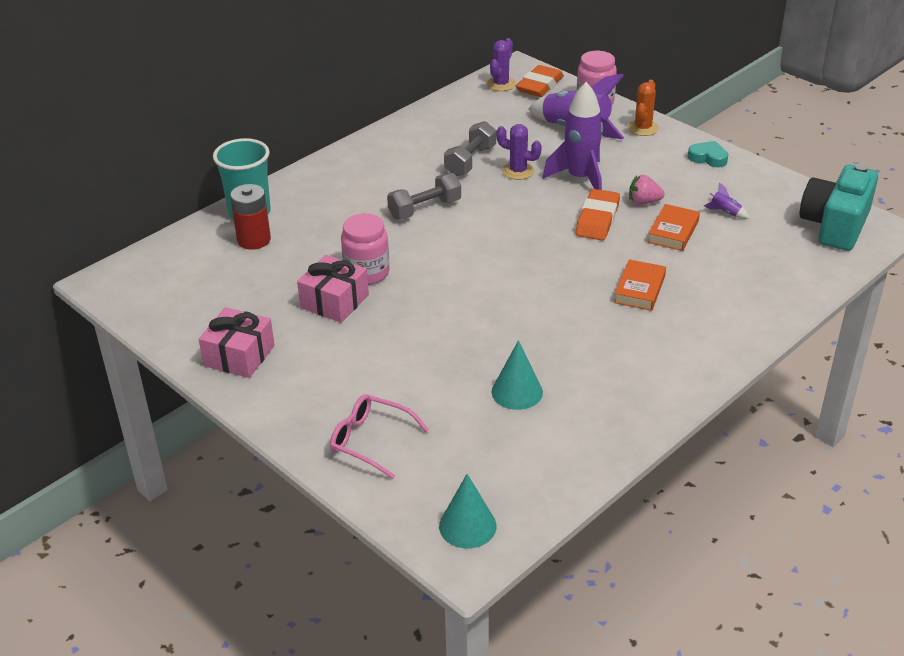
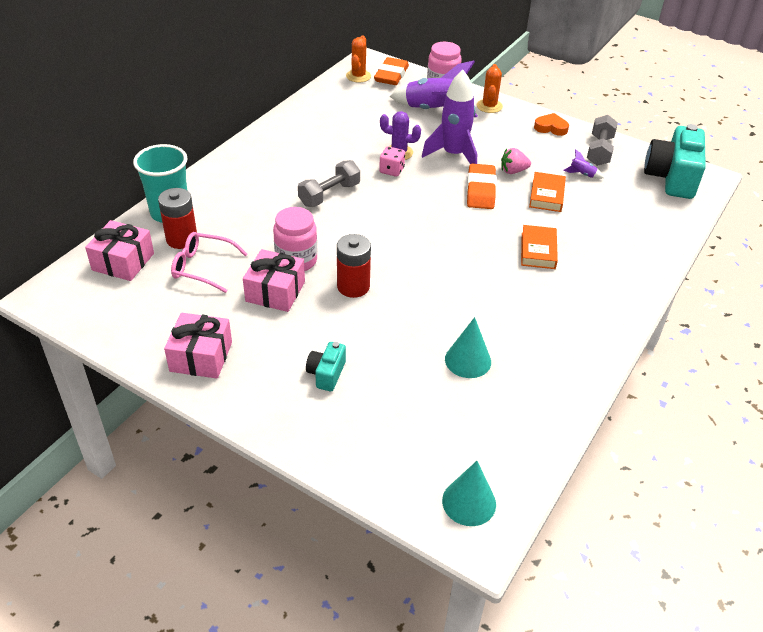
camera: 15 degrees left, 5 degrees up
(188, 256) = (123, 262): none -> pink gift
(361, 387) = (326, 374): none -> turquoise camera
(370, 441) = (352, 427): pink glasses -> pink glasses (202, 267)
(418, 305) = (353, 286): none -> red battery
(470, 161) = (355, 147): grey dumbbell -> grey dumbbell (599, 151)
(501, 84) = (358, 76): purple cactus -> orange cactus
(503, 189) = (391, 170): none -> pink dice
(708, 158) = (551, 128): turquoise heart -> orange heart

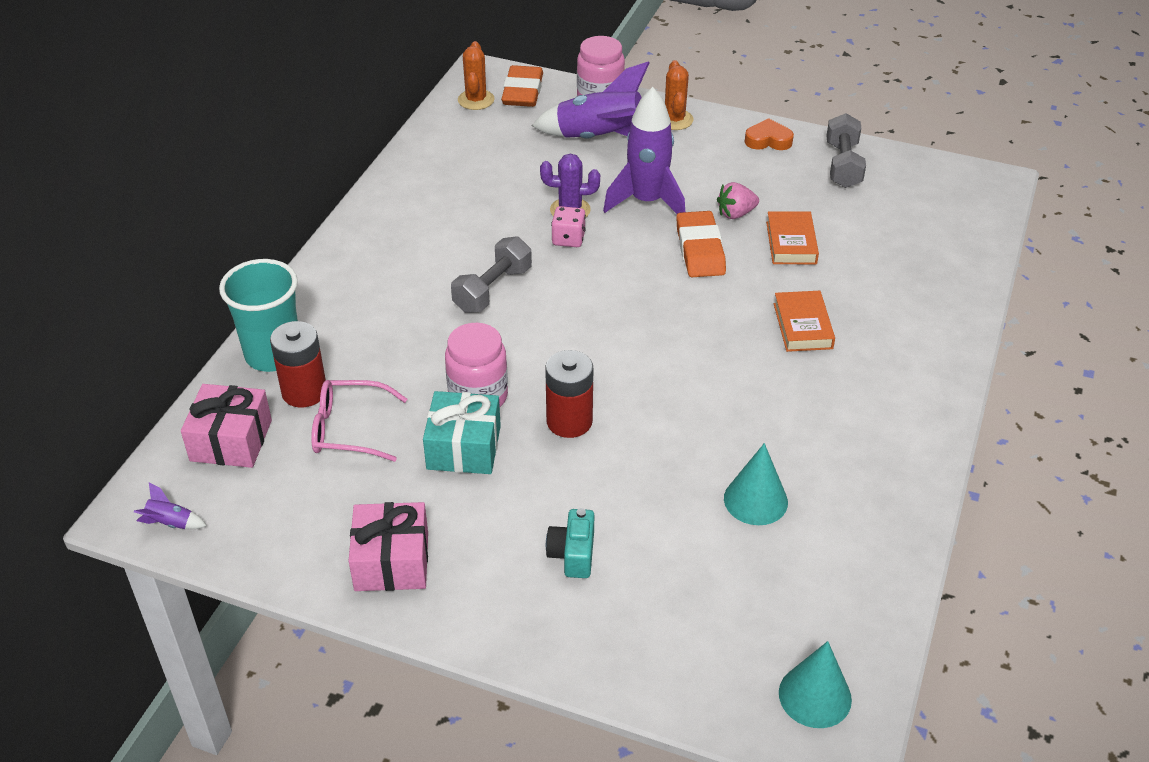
camera: 10 degrees left, 0 degrees up
(275, 291) = (464, 447): pink gift -> turquoise gift
(582, 174) = (829, 204): purple rocket -> purple rocket (171, 523)
(671, 178) = (948, 190): turquoise camera -> none

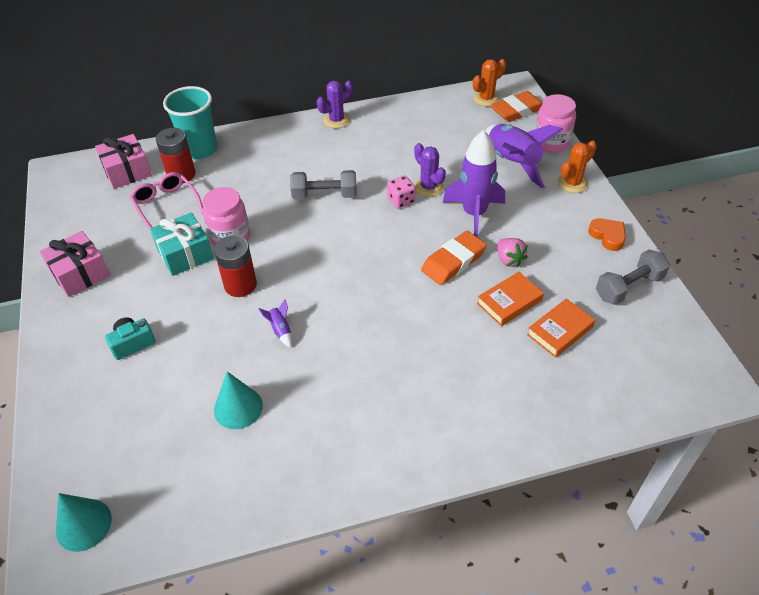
camera: 55 degrees right, 5 degrees up
(171, 523) = (58, 185): purple rocket -> purple rocket (280, 330)
(368, 219) = (336, 120): none -> purple cactus
(736, 214) = (509, 260): pink strawberry -> pink strawberry turned 150 degrees counterclockwise
(802, 326) = (428, 350): orange book -> orange book (560, 331)

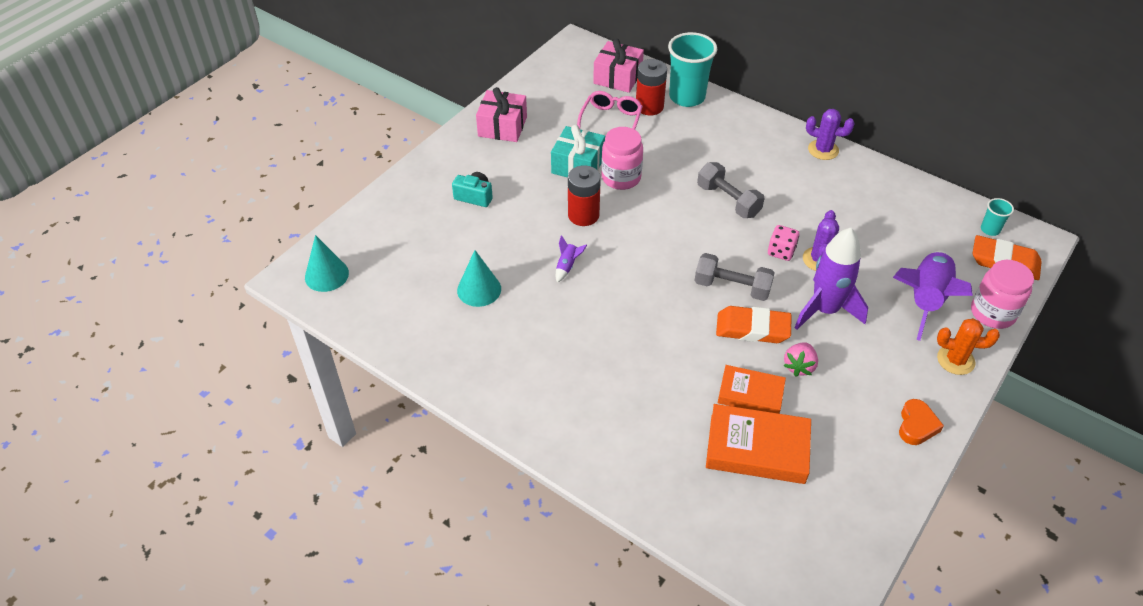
camera: 50 degrees right, 0 degrees up
(486, 99) = (990, 229): orange cactus -> turquoise cup
(560, 331) = (757, 448): orange book -> orange book, size x1.54
(628, 287) = (868, 475): grey dumbbell -> grey dumbbell (732, 287)

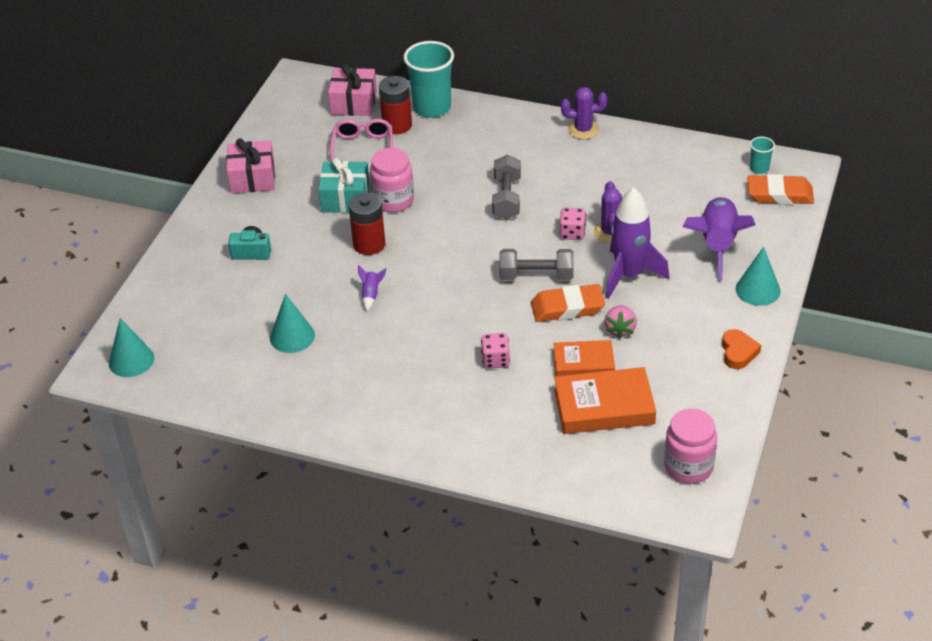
camera: 15 degrees left, 5 degrees down
(663, 366) = (495, 360): none -> pink dice
(728, 201) = (506, 198): grey dumbbell -> grey dumbbell turned 60 degrees clockwise
(955, 360) = (758, 290): orange cactus -> turquoise cone
(992, 313) = (780, 242): pink jar -> pink jar (688, 466)

